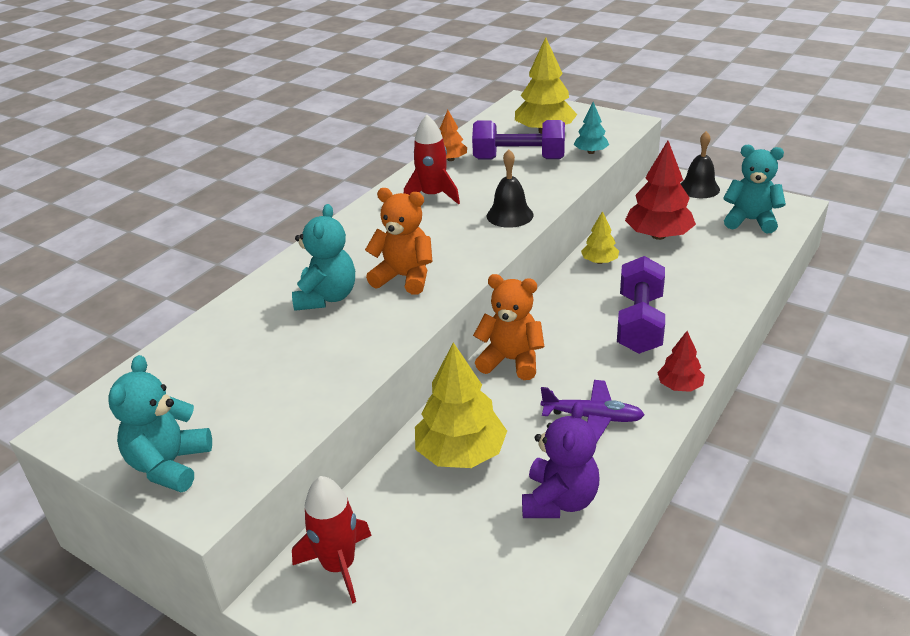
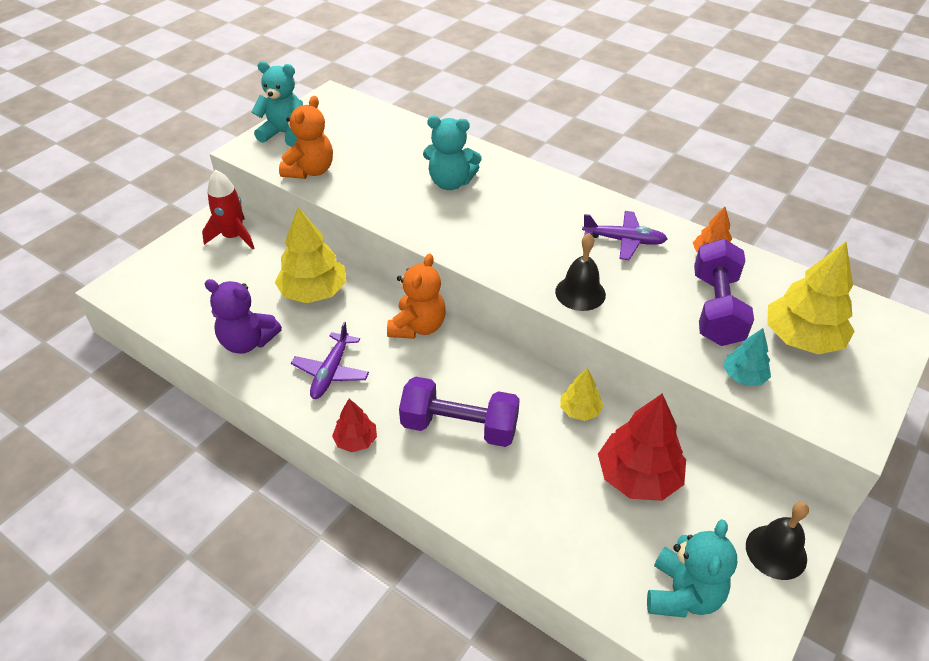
camera: 90 degrees right, 10 degrees up
(404, 277) = (473, 222): orange teddy bear -> orange teddy bear (310, 171)
(433, 196) = (623, 240): red rocket -> purple plane

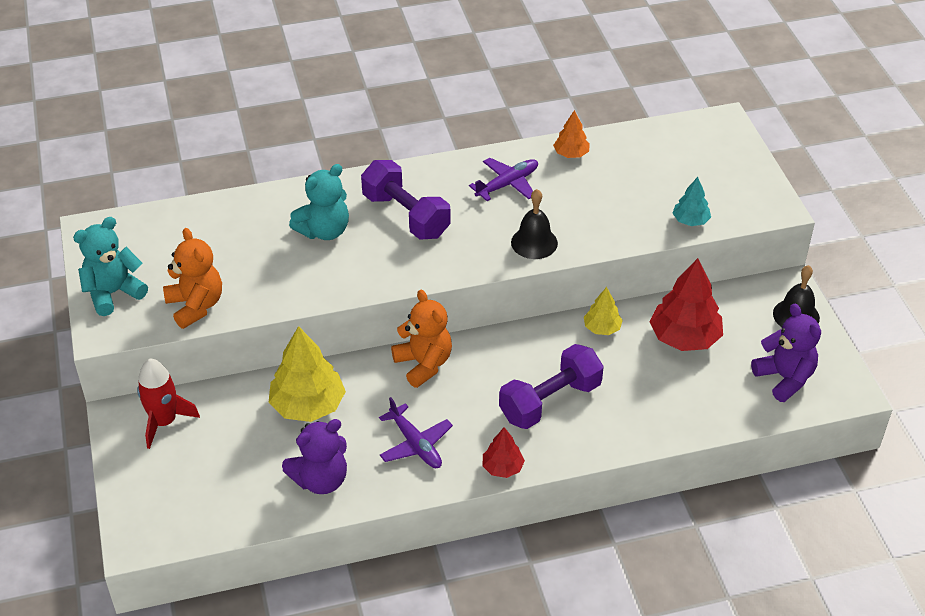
camera: 50 degrees left, 0 degrees up
(683, 594) = (784, 378): turquoise teddy bear -> purple teddy bear
(716, 309) = (623, 189): purple dumbbell -> purple dumbbell (406, 215)
(802, 338) = (688, 171): yellow tree -> none

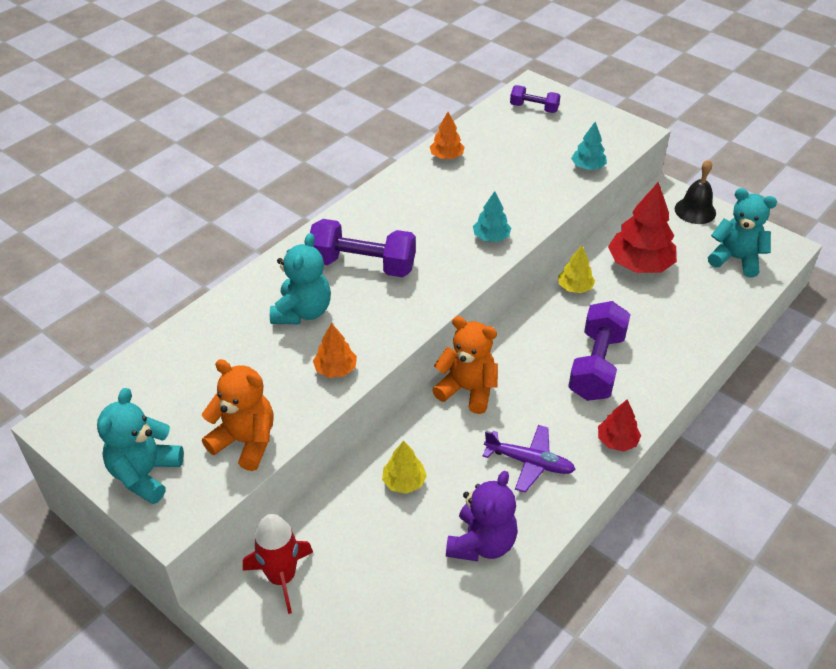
camera: 35 degrees left, 0 degrees up
(306, 287) = (335, 369): none -> orange tree
(308, 405) = (404, 482): yellow tree -> yellow tree, size x0.53
(507, 184) = (421, 202): purple plane -> none
(534, 242) = (491, 237): black bell -> turquoise tree
(701, 143) = (534, 108): none -> purple dumbbell
(784, 378) = (736, 259): purple teddy bear -> turquoise teddy bear

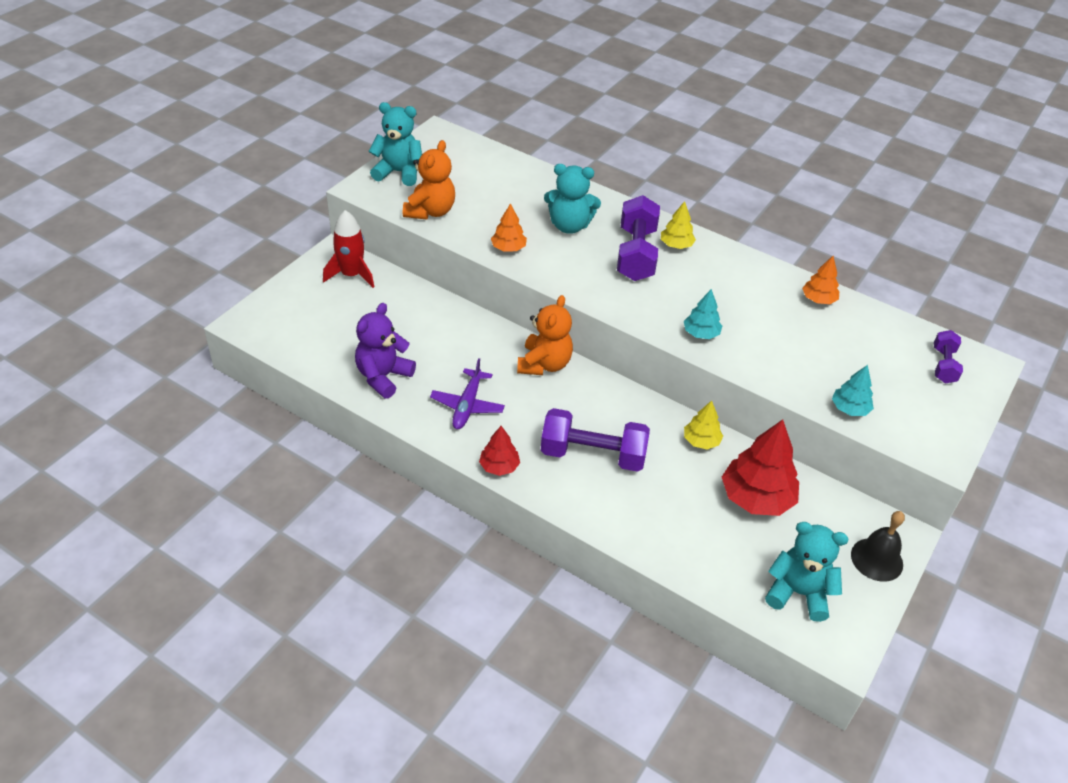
camera: 80 degrees right, 0 degrees up
(404, 482) = (440, 330): yellow tree -> yellow tree (676, 245)
(481, 543) = (383, 377): purple teddy bear -> purple teddy bear turned 105 degrees clockwise
(736, 259) = (798, 593): turquoise teddy bear -> turquoise teddy bear turned 90 degrees counterclockwise

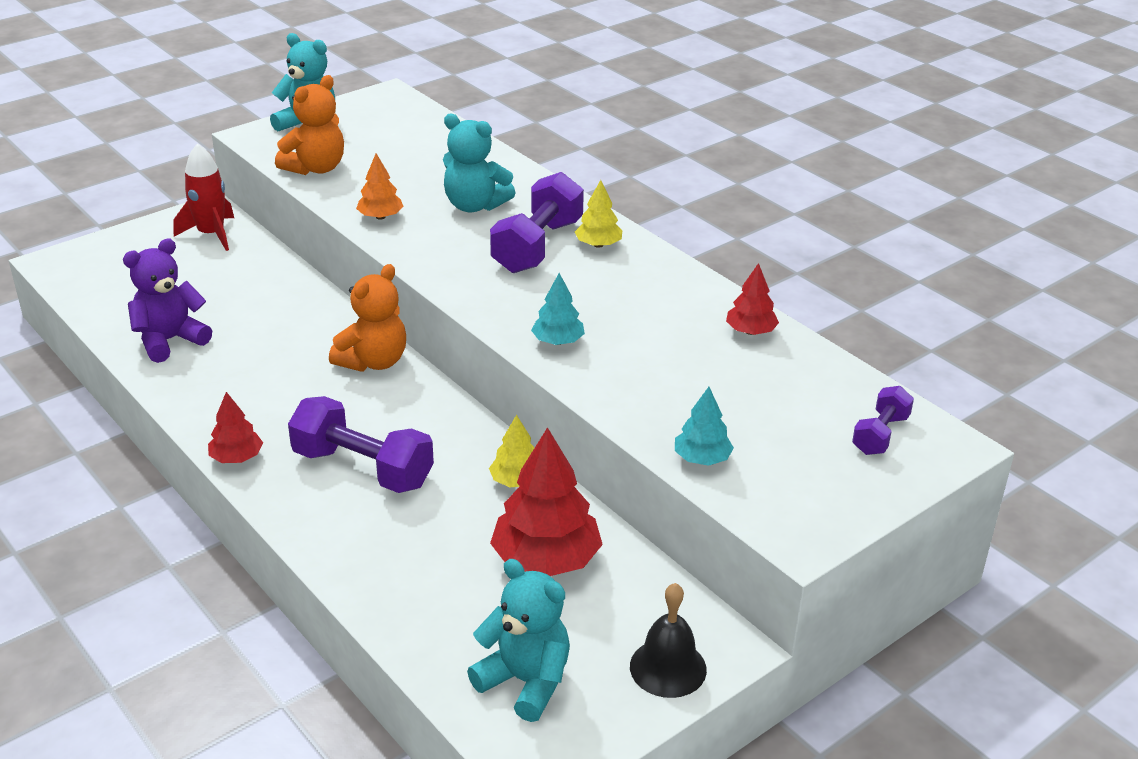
camera: 20 degrees right, 10 degrees down
(467, 405) = (247, 387): purple plane -> none
(818, 299) = (750, 331): orange tree -> red tree

